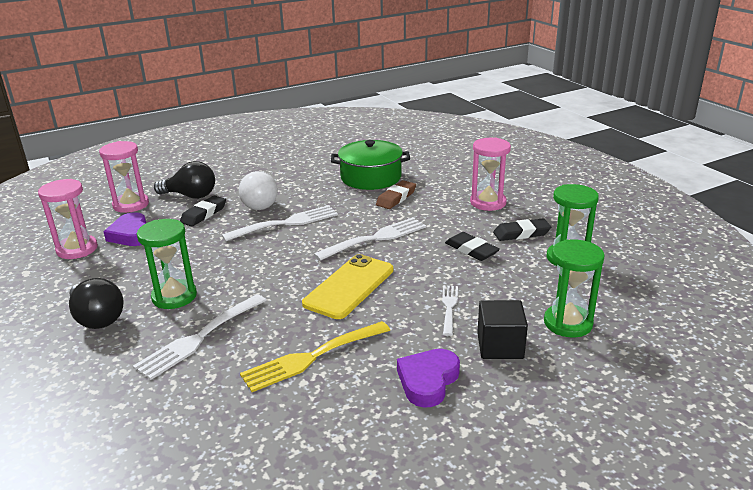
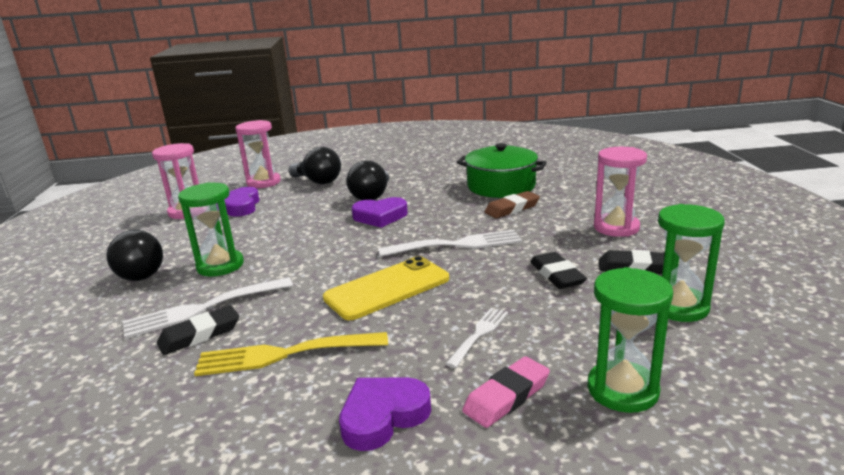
camera: 25 degrees right, 5 degrees down
(203, 214) = (314, 198): black eraser -> black eraser (200, 335)
(260, 204) = (371, 196): white light bulb -> black light bulb
(286, 223) = (380, 216): white fork -> purple heart
(500, 346) = (506, 396): black cube -> pink eraser

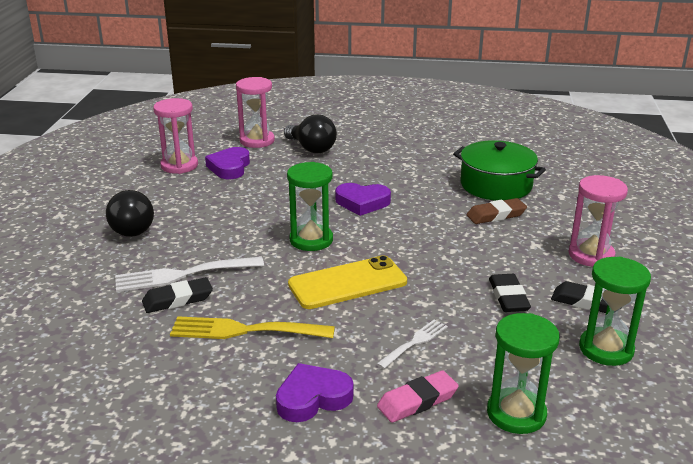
camera: 10 degrees right, 5 degrees up
(220, 265) = (203, 233): green hourglass -> green hourglass (311, 240)
(371, 196) = (360, 176): black light bulb -> none
(457, 244) = (426, 248): white fork -> none

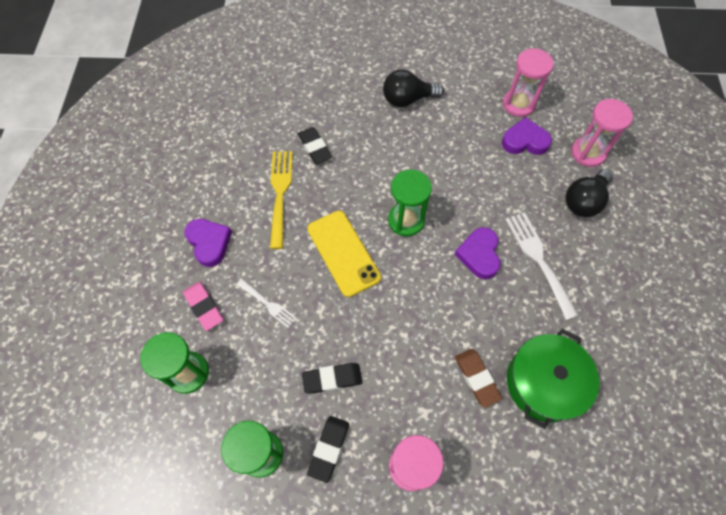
camera: 85 degrees right, 35 degrees up
(182, 275) = (345, 144): white fork -> white fork (538, 259)

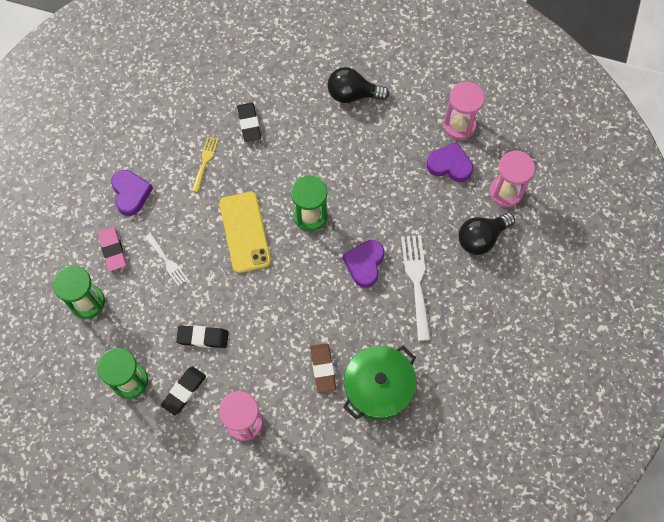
camera: 15 degrees right, 5 degrees up
(280, 193) = (205, 162): yellow fork -> yellow fork, size x0.58

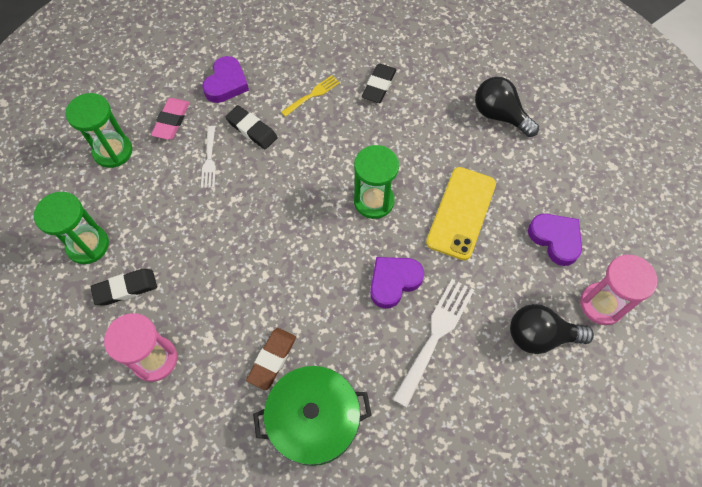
camera: 35 degrees right, 5 degrees down
(203, 338) = (183, 250): black eraser -> black eraser (252, 130)
(244, 232) = (299, 178): yellow phone -> yellow phone (461, 213)
(459, 125) = (593, 206): pink hourglass -> none

